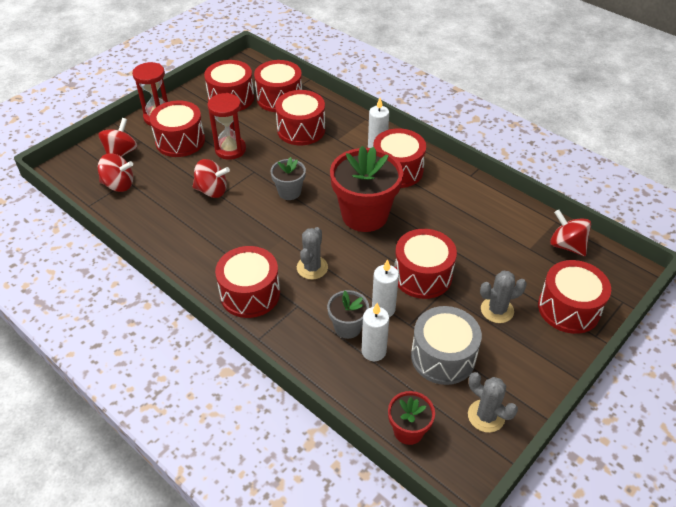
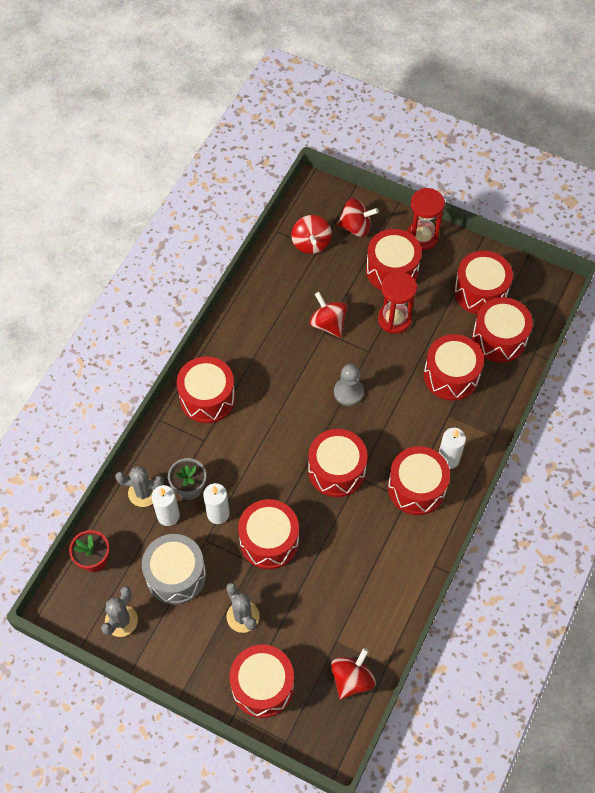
camera: 75 degrees right, 15 degrees up
(212, 191) = (328, 323): red spinning top -> red spinning top turned 150 degrees clockwise
(289, 192) = (348, 392): grey flower pot -> grey pawn
(312, 268) = (252, 440): grey cactus -> grey cactus (143, 492)
(364, 215) = (336, 470): red flower pot -> red drum

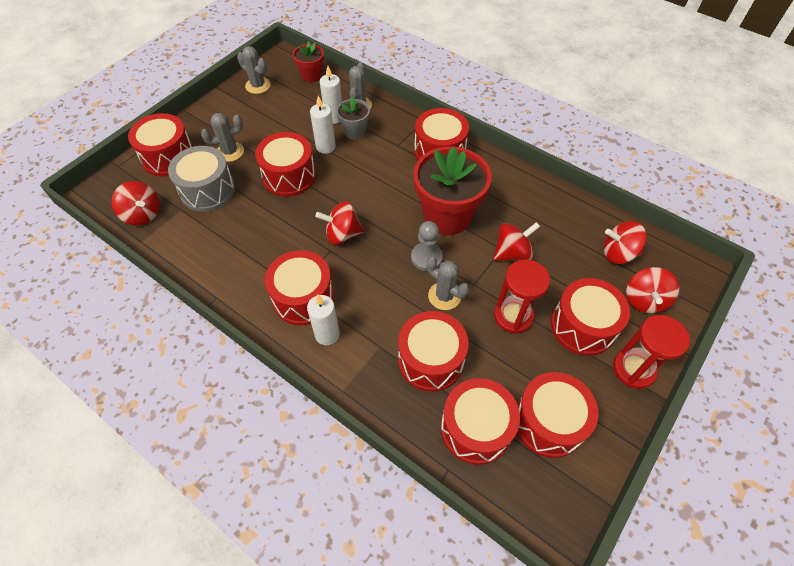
camera: 100 degrees right, 5 degrees down
(176, 575) = (281, 117): grey drum -> grey drum (207, 190)
(295, 381) = (447, 216): none -> red flower pot
(336, 470) = (342, 234): red drum -> red spinning top
(387, 373) = (444, 296): none -> grey cactus

